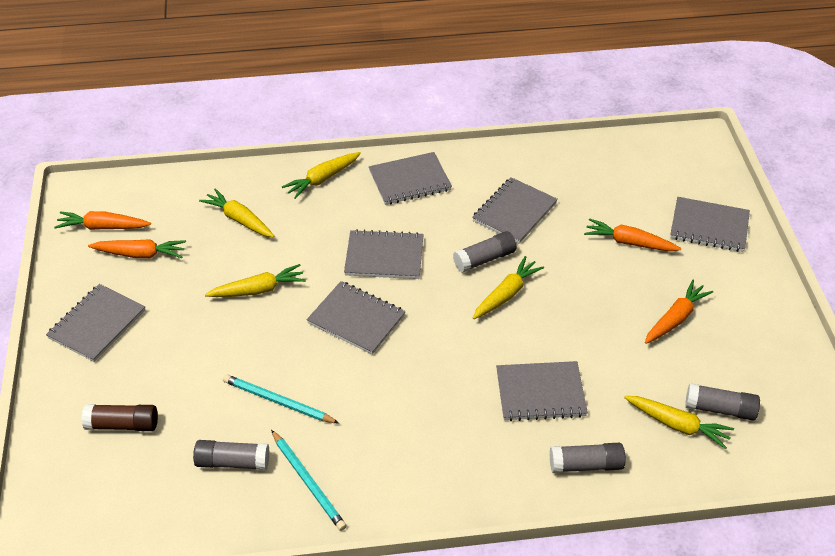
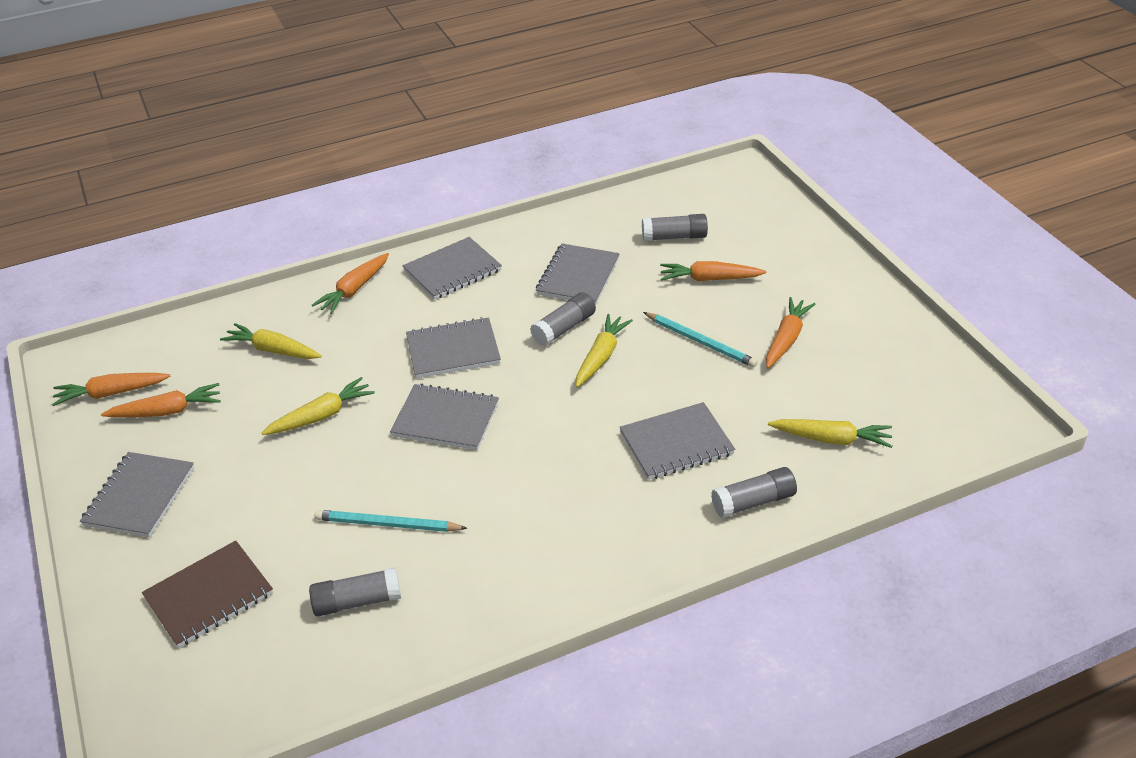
camera: 15 degrees left, 5 degrees down
(123, 425) = (209, 596): brown glue stick -> brown notebook
(308, 481) = (454, 599): turquoise pencil -> turquoise pencil (700, 341)
(322, 179) = (354, 290): yellow carrot -> orange carrot
(709, 226) = (783, 246): grey notebook -> none
(720, 409) = (867, 413): grey glue stick -> grey glue stick (674, 237)

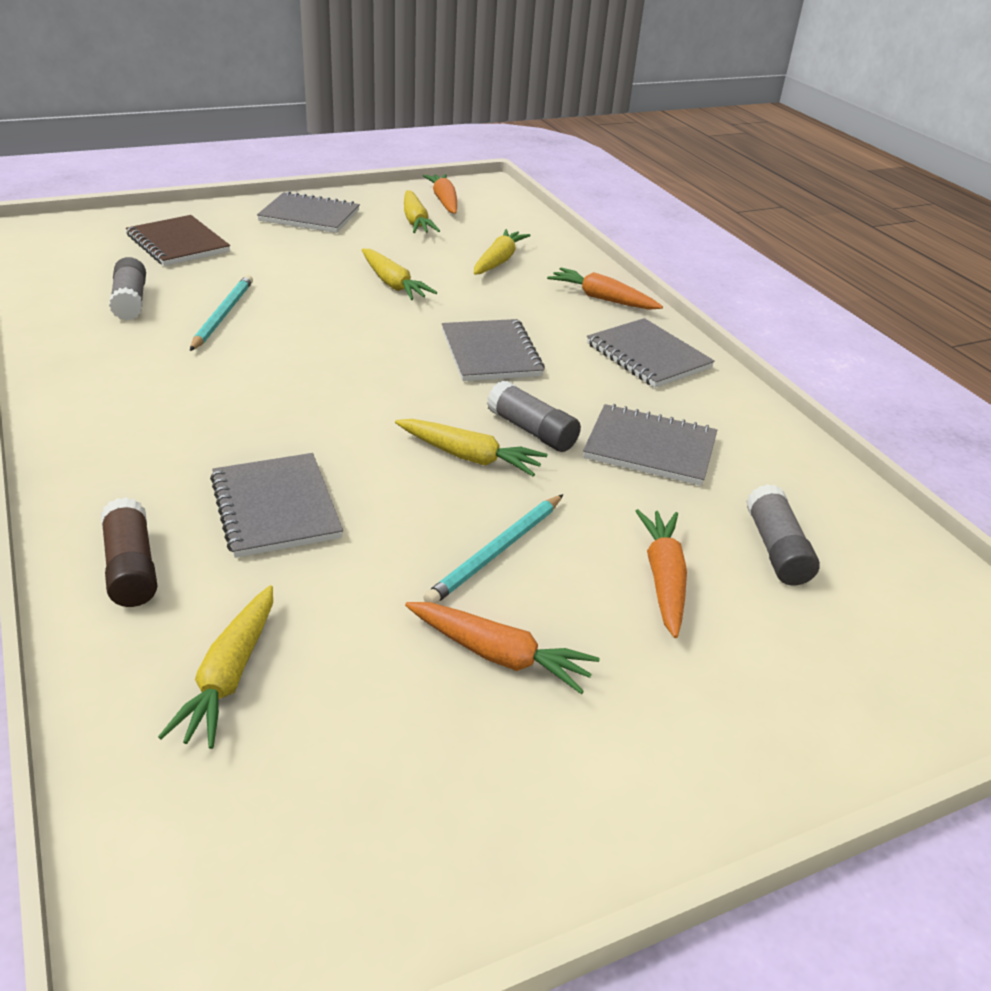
camera: 85 degrees right, 5 degrees down
(167, 411) = (415, 221): orange carrot -> yellow carrot
(445, 419) = (370, 347): grey notebook -> none
(753, 502) = (131, 568): grey glue stick -> brown glue stick

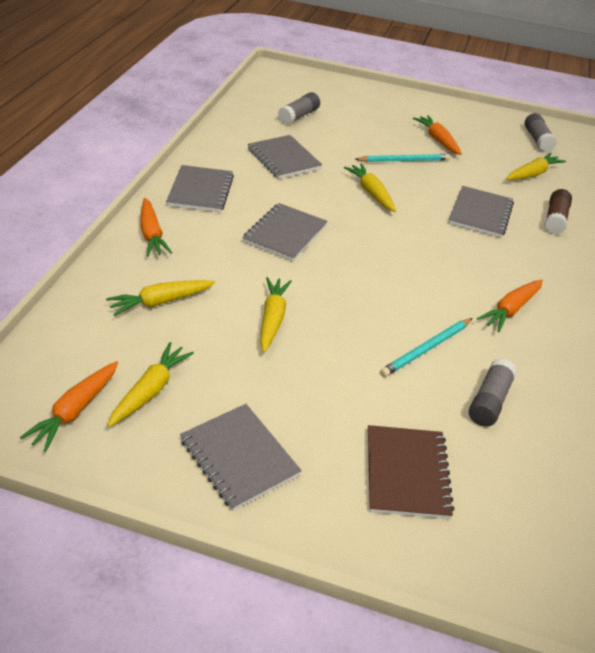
camera: 140 degrees left, 5 degrees up
(532, 430) = (325, 189): grey glue stick -> grey glue stick (537, 140)
(663, 578) = (353, 129): orange carrot -> orange carrot (510, 310)

